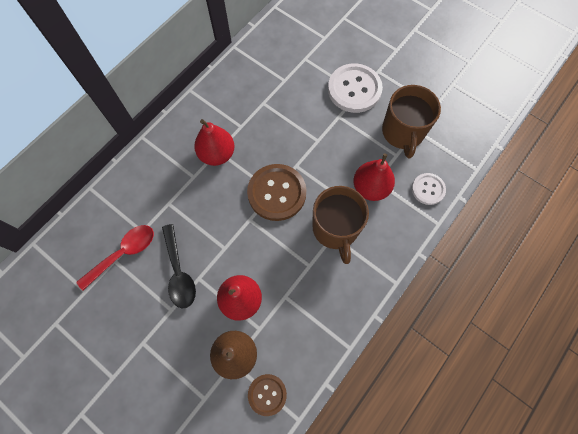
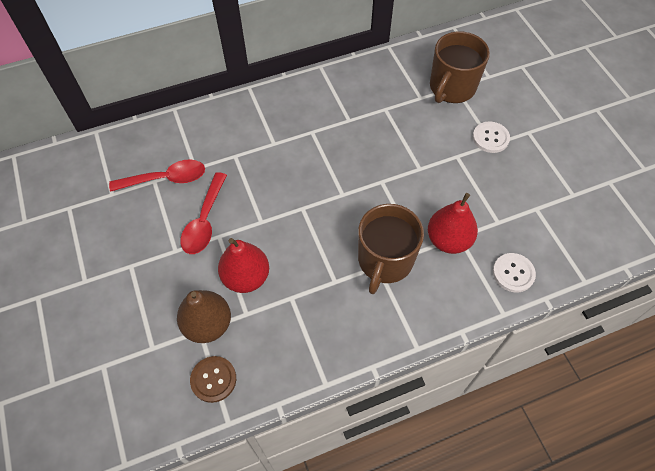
camera: 30 degrees right, 10 degrees down
(179, 272) = (204, 221): black spoon -> red spoon
(217, 154) = (309, 134): red pear -> none
(277, 193) = (345, 197): brown button -> none
(354, 89) = (490, 138): white button -> white button, size x0.57
(403, 132) = (519, 203): brown mug -> brown mug (452, 87)

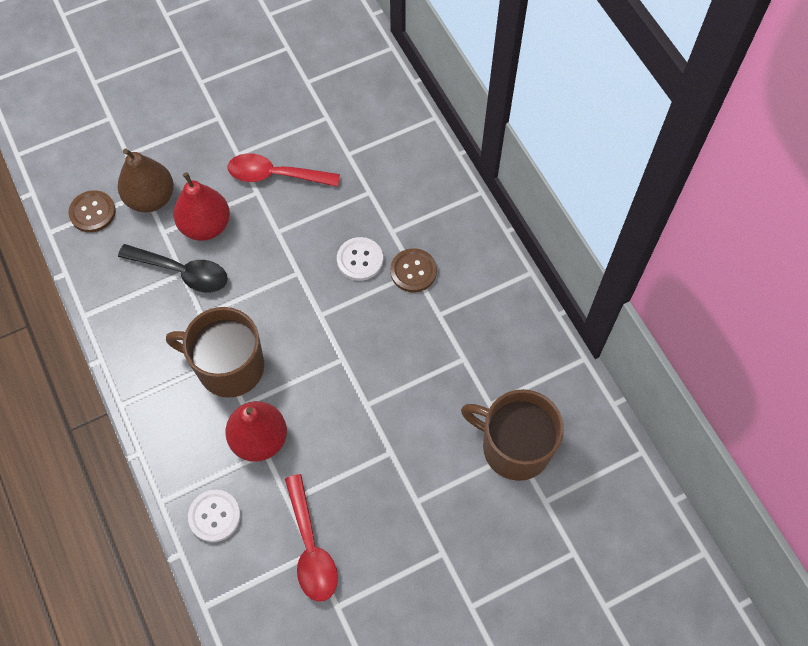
camera: 85 degrees right, 5 degrees up
(166, 179) = (330, 128): red spoon -> red spoon (311, 547)
(291, 297) = (182, 272): none -> black spoon
(311, 132) = (413, 271): none -> brown button
(490, 138) = (426, 498): white button -> white button (360, 260)

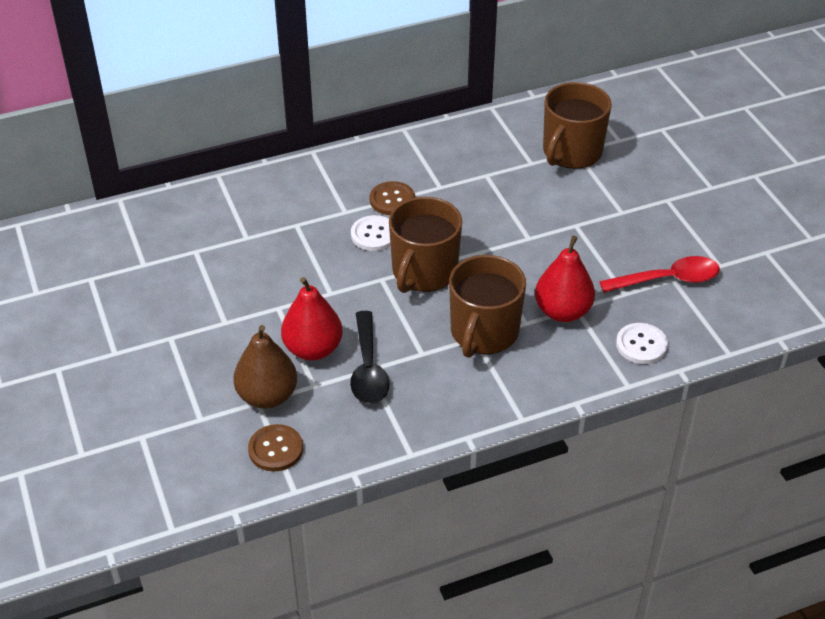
camera: 85 degrees left, 20 degrees down
(182, 272) = (368, 368): black spoon -> black spoon turned 150 degrees clockwise
(275, 175) = (260, 292): red spoon -> none
(310, 308) = (424, 271): none -> brown mug

